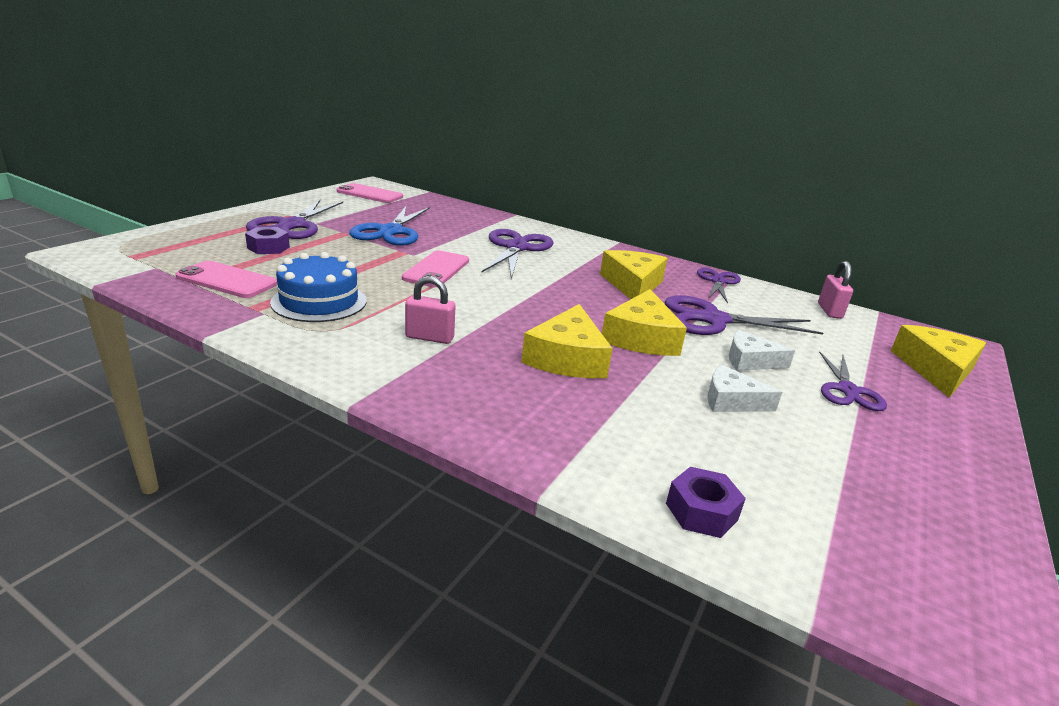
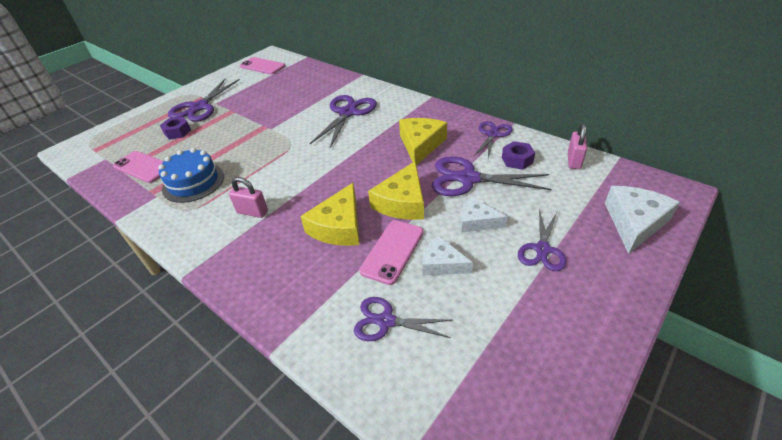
camera: 15 degrees right, 15 degrees up
(391, 232) = (263, 106): blue scissors -> none
(436, 269) = (281, 143): pink phone -> pink phone (392, 251)
(692, 459) = (386, 321): none -> purple scissors
(701, 511) = (371, 368): purple nut -> purple nut (517, 160)
(935, 369) = (634, 222): yellow cheese -> white cheese

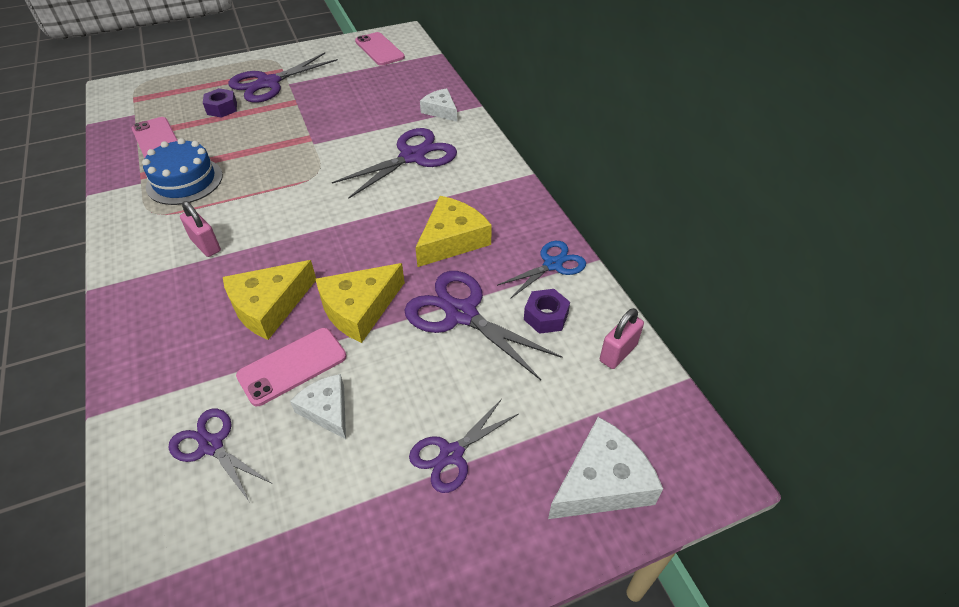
camera: 25 degrees right, 5 degrees up
(477, 221) = (415, 377): white cheese -> white cheese (440, 110)
(492, 134) = (552, 264): purple scissors -> blue scissors

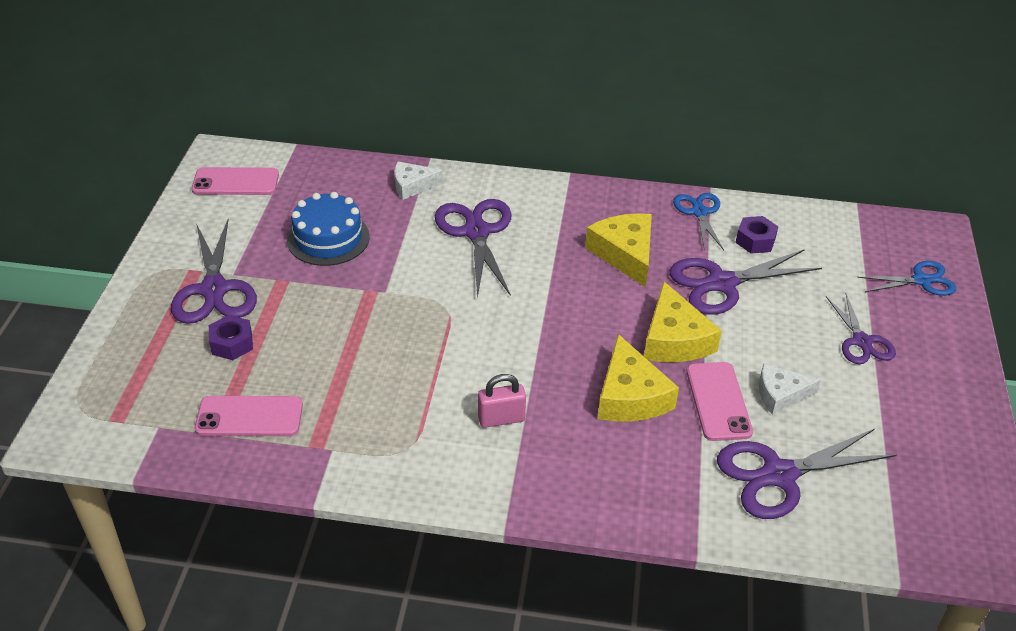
camera: 60 degrees left, 5 degrees down
(184, 181) = (364, 410): blue cake -> blue cake (328, 238)
(211, 445) = (779, 475): purple scissors -> purple scissors, size x1.60
(602, 482) = (921, 280): white cheese -> blue scissors
(618, 353) = (815, 223): pink padlock -> none

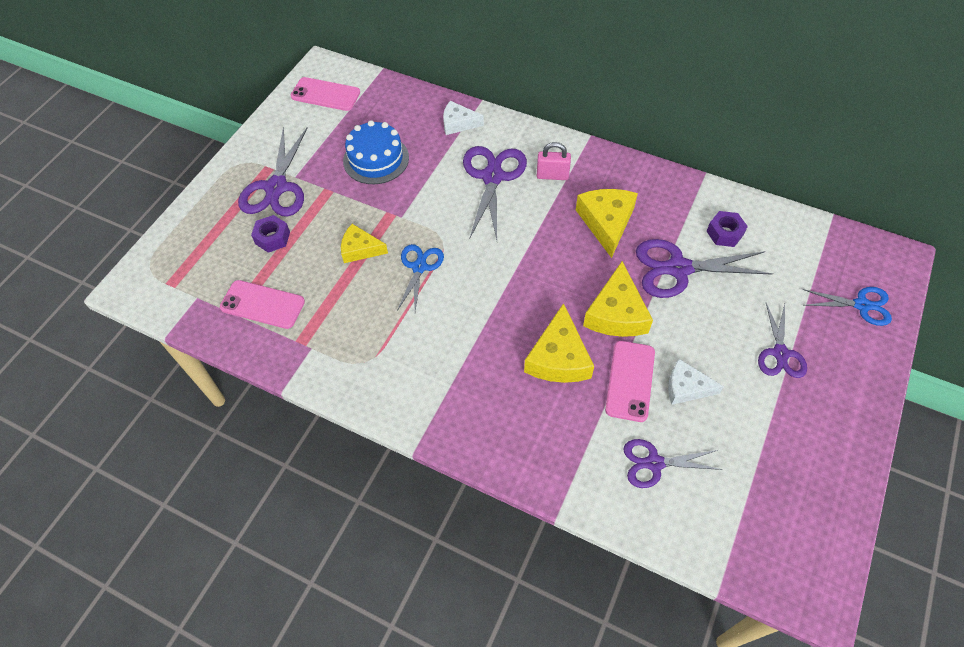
camera: 20 degrees right, 15 degrees up
(349, 334) = (360, 249): none -> yellow cheese
(501, 419) = (447, 353): pink padlock -> pink padlock (552, 175)
(699, 212) = (686, 195): blue scissors -> blue scissors (419, 267)
(779, 475) = (654, 463): purple scissors -> purple scissors, size x0.62

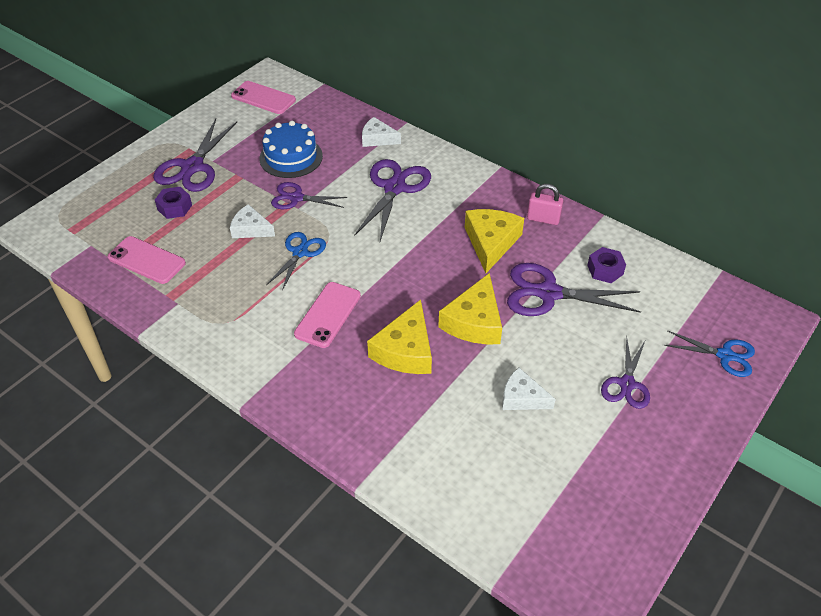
camera: 10 degrees right, 10 degrees down
(360, 249) = (250, 229): yellow cheese -> white cheese
(552, 175) = (452, 195): pink padlock -> pink padlock (543, 219)
(630, 381) = (468, 382): pink phone -> pink phone (328, 315)
(654, 463) = (468, 458): purple scissors -> purple scissors (296, 198)

